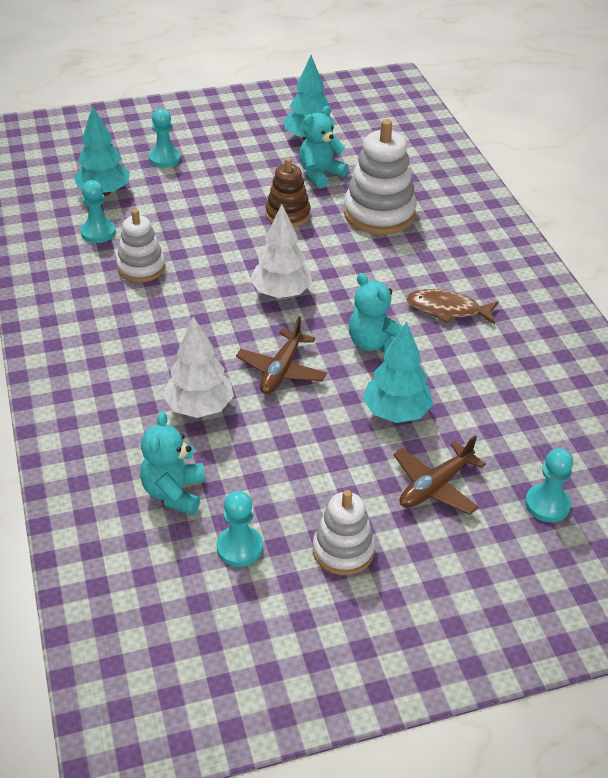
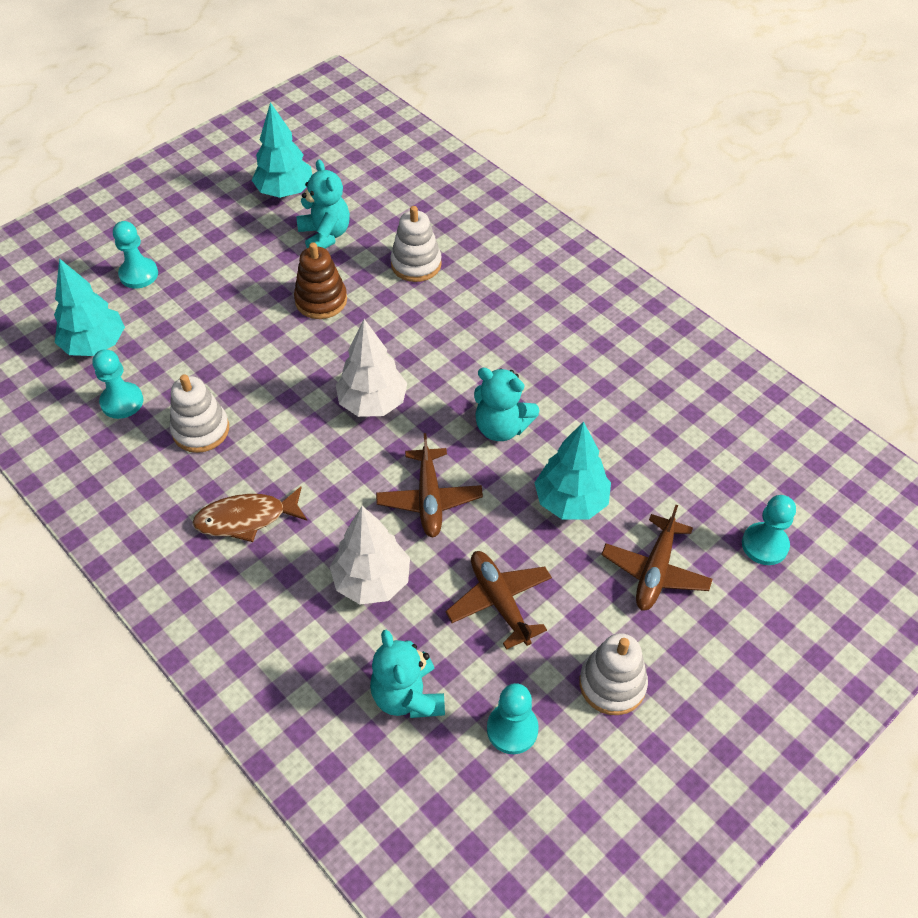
camera: 25 degrees left, 10 degrees up
(289, 458) = (499, 601): none -> brown plane
(320, 174) = (325, 235): turquoise teddy bear -> turquoise teddy bear turned 135 degrees clockwise
(379, 214) = (416, 264): white stacking toy -> white stacking toy, size x0.62
(447, 310) = (550, 358): brown fish -> brown fish (246, 519)

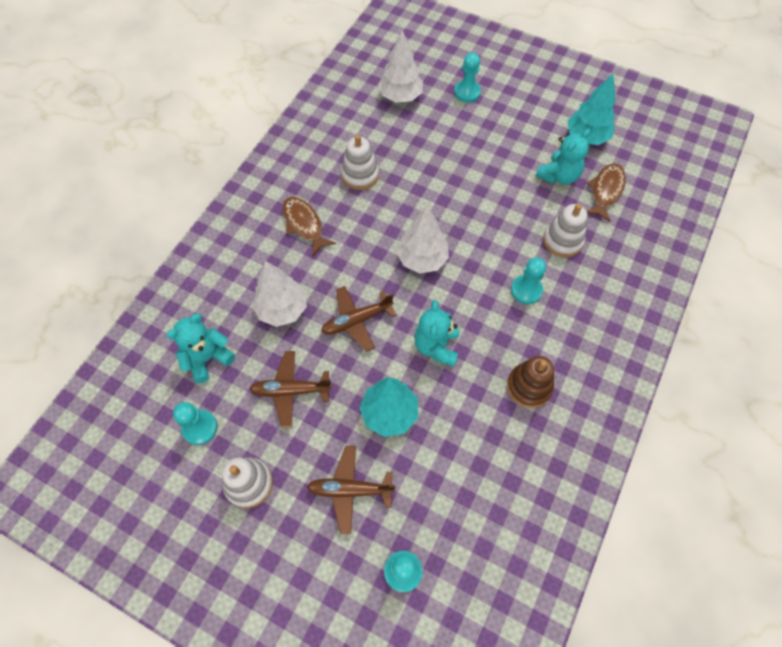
camera: 70 degrees right, 10 degrees up
(95, 345) = (400, 96): turquoise tree -> white tree
(122, 402) = (364, 128): turquoise pawn -> turquoise pawn (526, 290)
(321, 300) = (497, 196): brown stacking toy -> brown stacking toy (529, 386)
(370, 204) = (606, 191): none -> brown fish
(499, 601) = (291, 391): brown plane -> brown plane turned 135 degrees counterclockwise

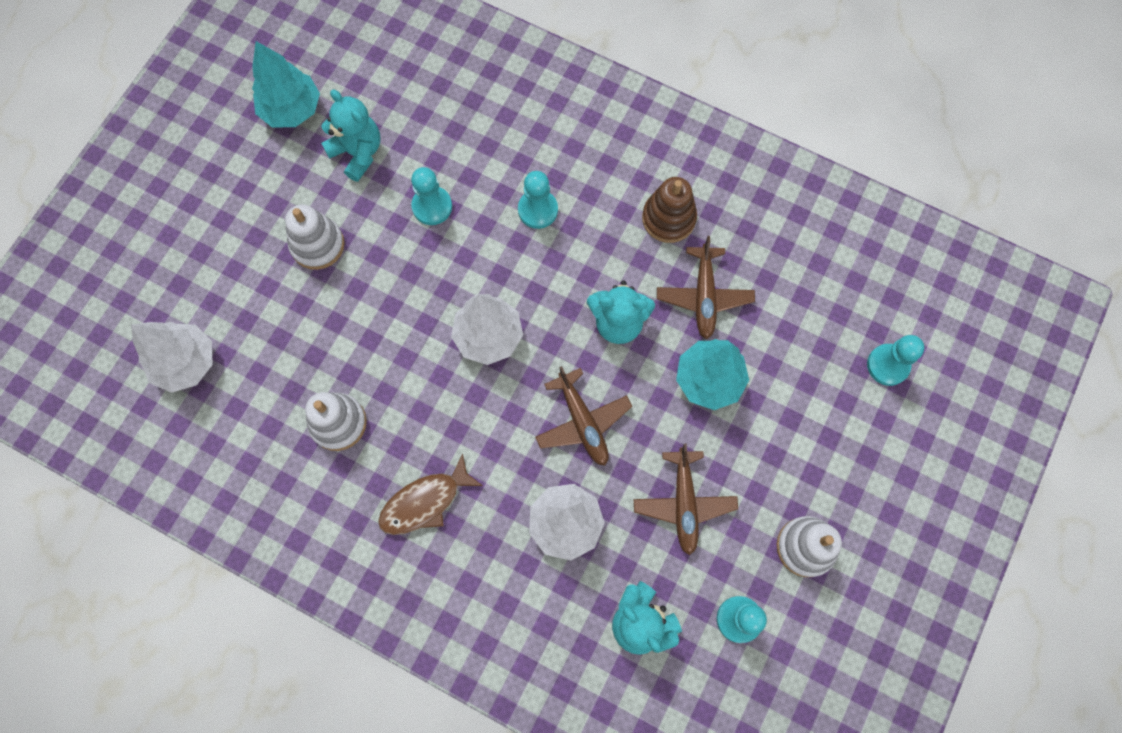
camera: 90 degrees left, 10 degrees up
(350, 490) = (804, 424): brown plane -> brown plane (704, 296)
(467, 92) = (188, 263): turquoise pawn -> turquoise pawn (432, 206)
(562, 240) = (463, 159): white stacking toy -> white stacking toy (317, 245)
(606, 191) = (387, 98): brown fish -> none

